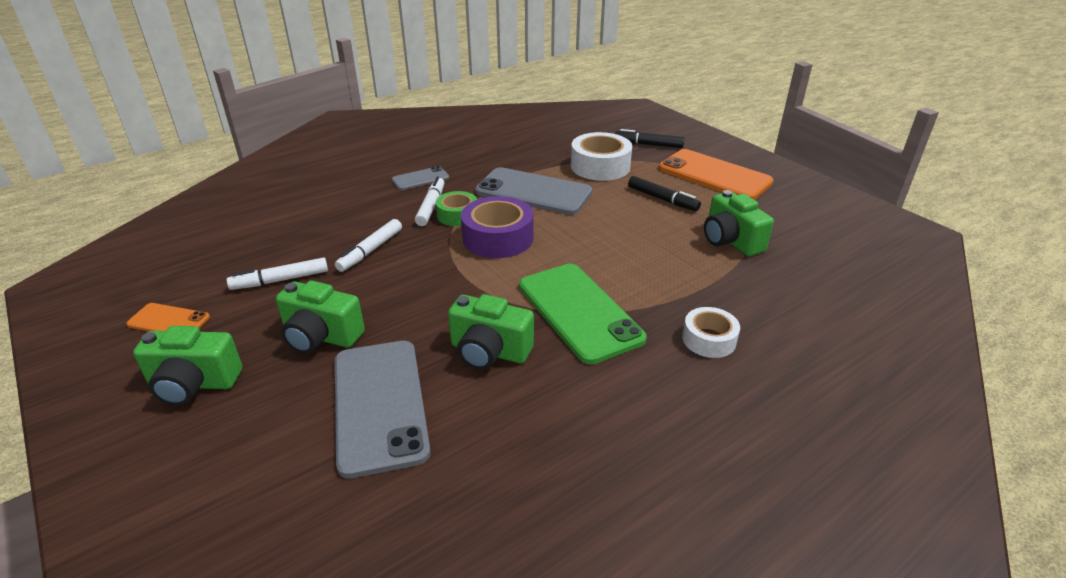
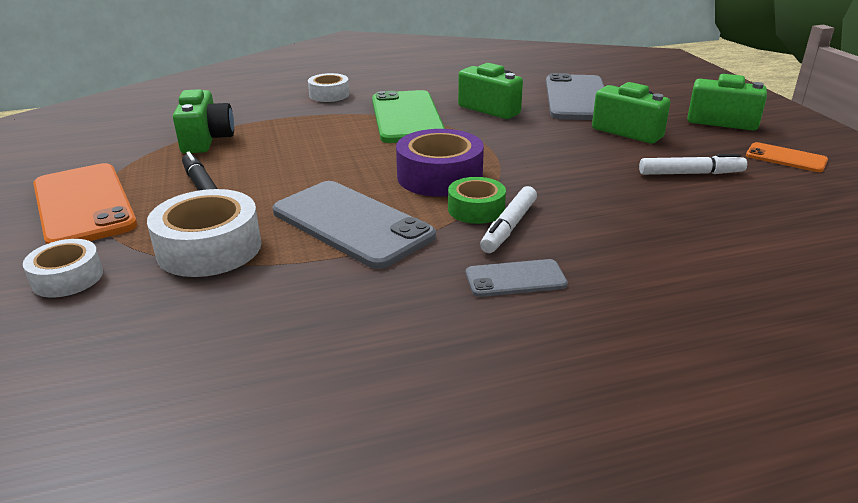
camera: 160 degrees left, 5 degrees down
(370, 251) = (593, 186): white marker -> none
(648, 144) = (67, 278): black marker -> white tape

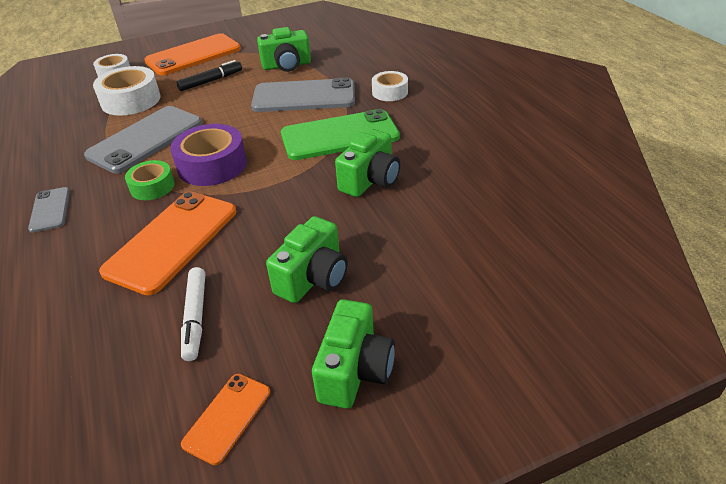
camera: 85 degrees right, 10 degrees up
(509, 227) = (120, 203): white marker -> none
(577, 98) = (416, 238): grey phone -> grey phone (304, 96)
(583, 190) = (172, 241): none -> orange phone

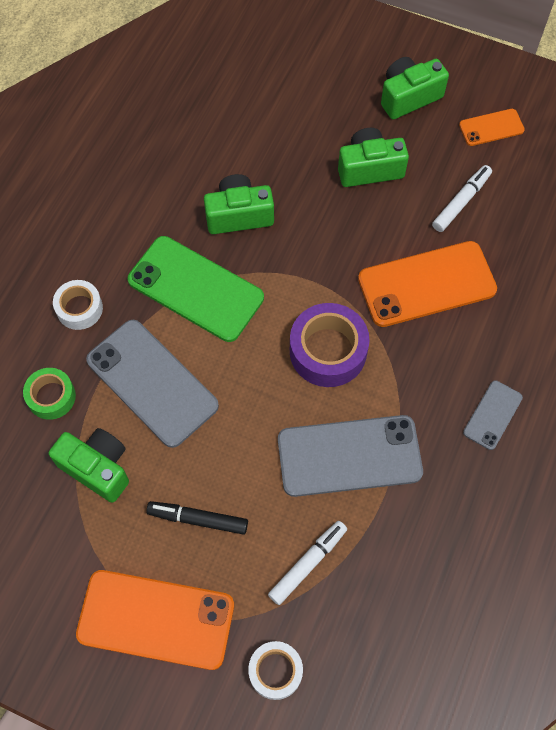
camera: 135 degrees left, 25 degrees up
(131, 100) = (307, 563): white tape -> white marker
(152, 187) = (395, 367): green tape -> green tape (51, 397)

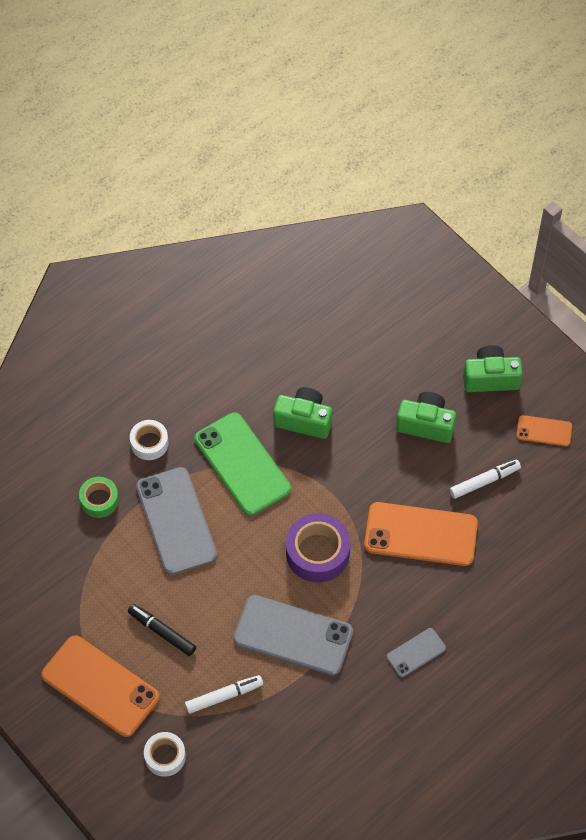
camera: 25 degrees right, 5 degrees down
(97, 468) = (108, 565): green camera -> none

